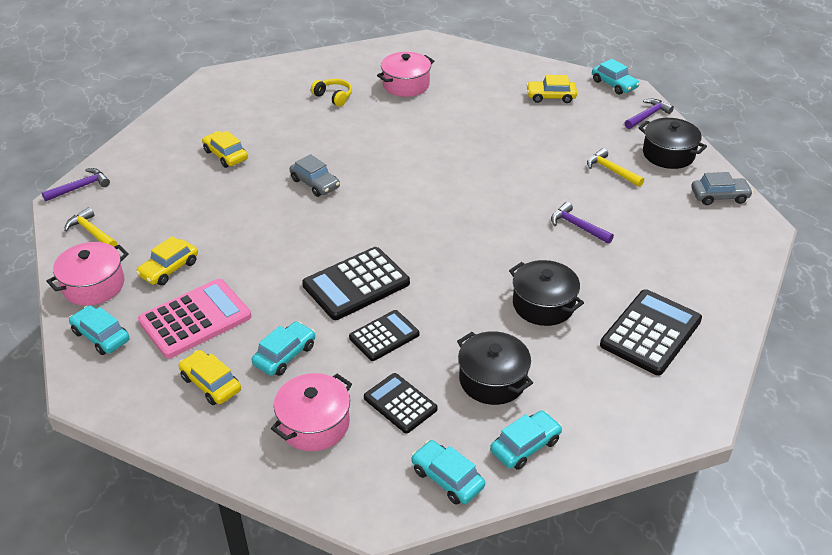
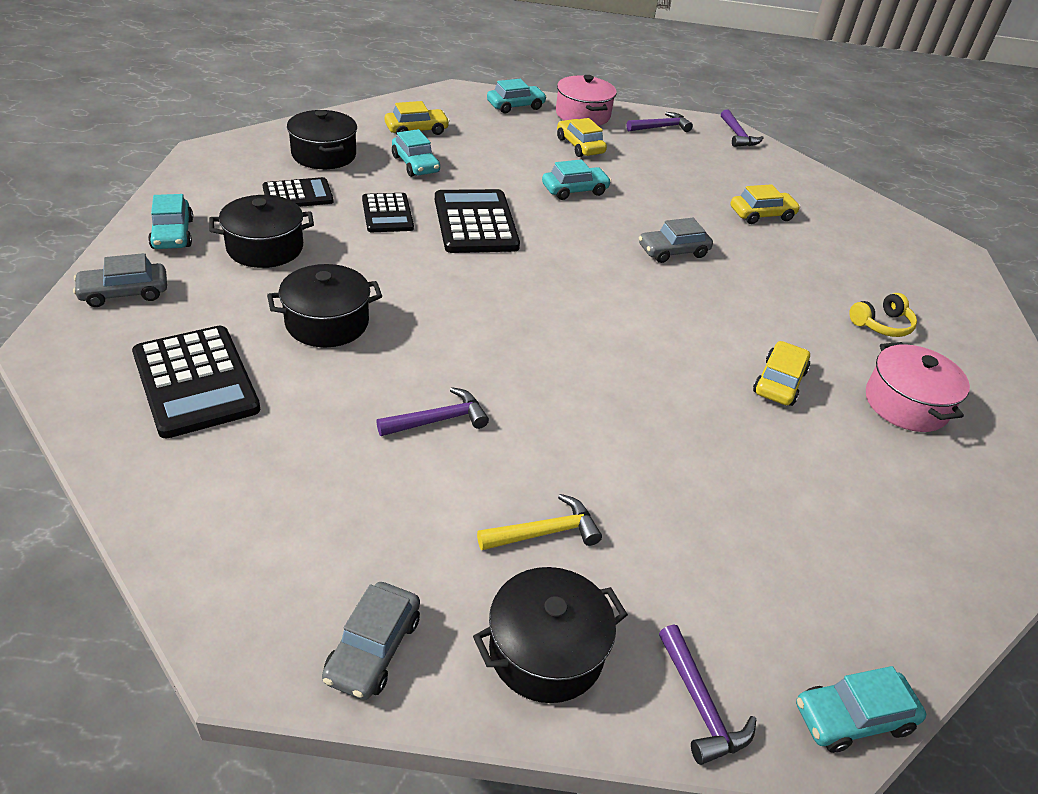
camera: 110 degrees right, 0 degrees up
(92, 232) = (660, 127): yellow hammer -> purple hammer
(195, 319) = (500, 141): pink calculator -> none
(314, 424) = (324, 155): pink pot -> black pot
(447, 478) = (195, 188): turquoise car -> turquoise car (574, 190)
(551, 97) = (823, 573): yellow car -> yellow car (779, 382)
(615, 423) = (124, 293): none -> grey car

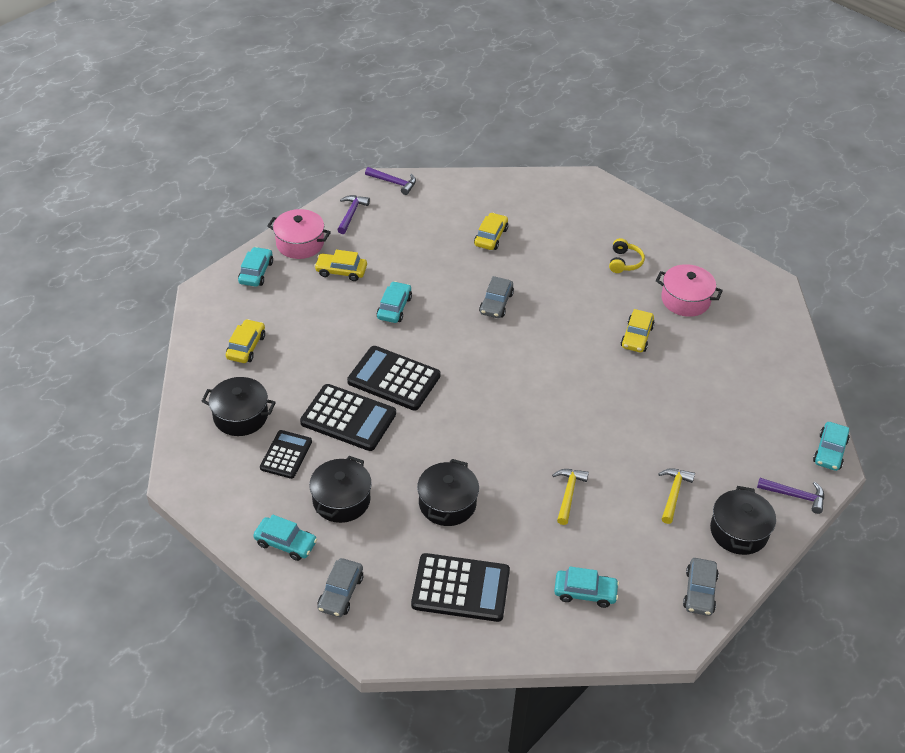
camera: 50 degrees left, 5 degrees up
(373, 649) = (699, 592): grey car -> grey car turned 45 degrees clockwise
(387, 214) = (348, 418): black calculator -> black calculator, size x1.61
(415, 164) = (295, 372): turquoise car -> turquoise car (585, 592)
(438, 420) = (568, 494): purple hammer -> yellow hammer
(779, 382) = (637, 337): yellow car -> yellow car turned 135 degrees counterclockwise

